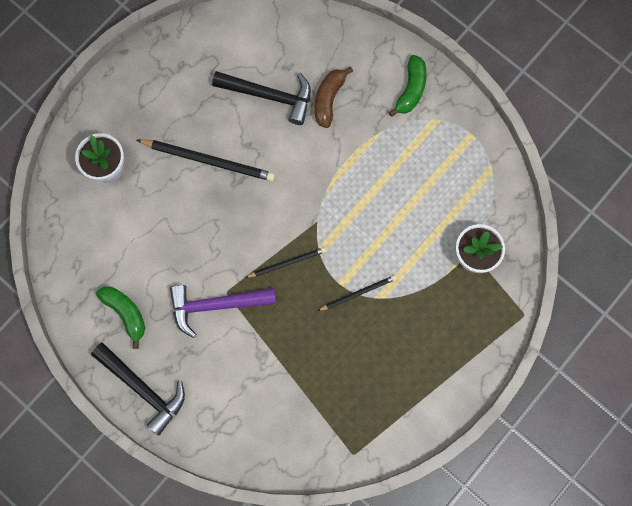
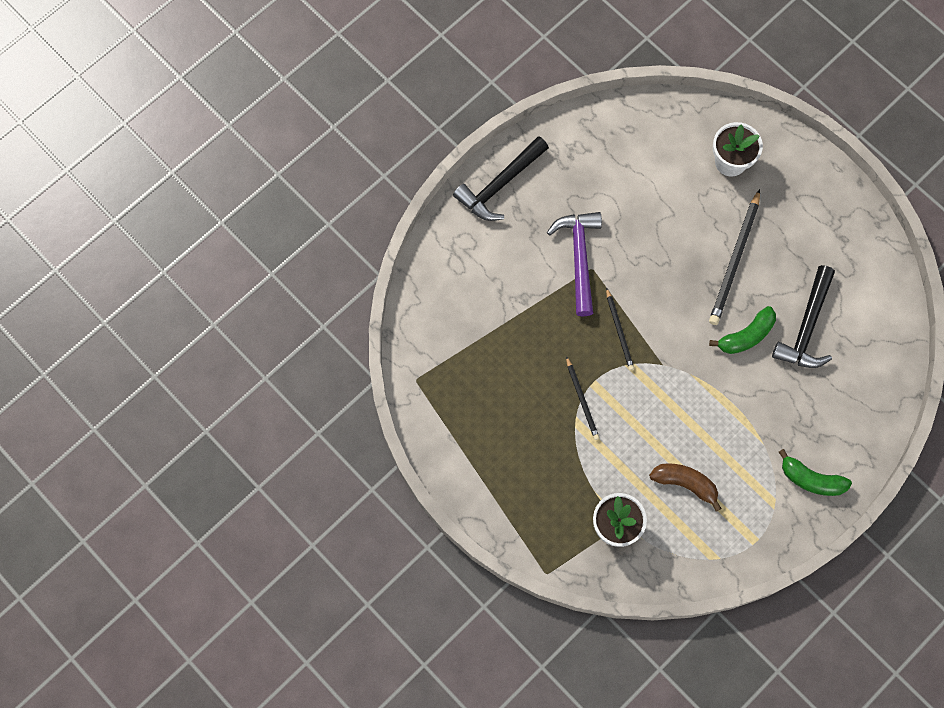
camera: 95 degrees right, 5 degrees down
(125, 313) = (577, 172): green banana -> green banana (746, 336)
(328, 99) = (801, 389): brown banana -> brown banana (685, 483)

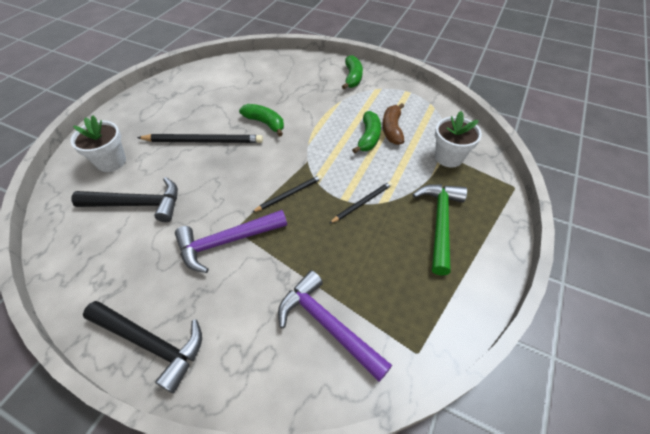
camera: 110 degrees left, 20 degrees down
(465, 319) = (327, 325): none -> purple hammer
(530, 465) = (439, 222): none -> green hammer
(679, 449) = (368, 137): none -> green banana
(806, 327) = (247, 97): black hammer -> black hammer (138, 204)

